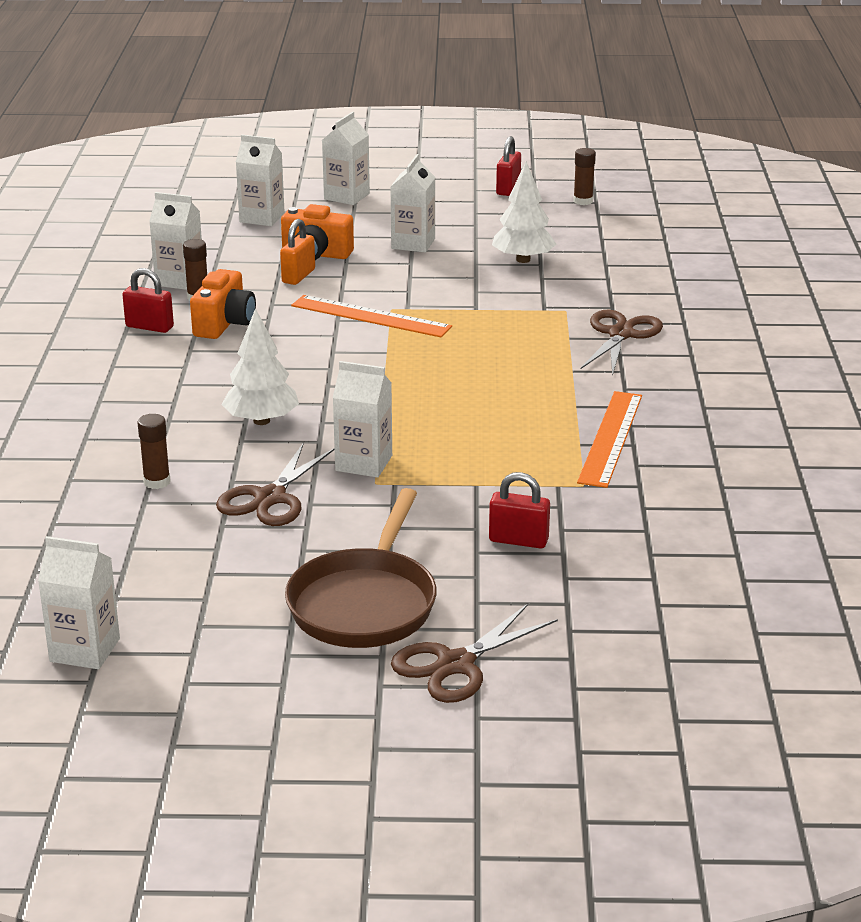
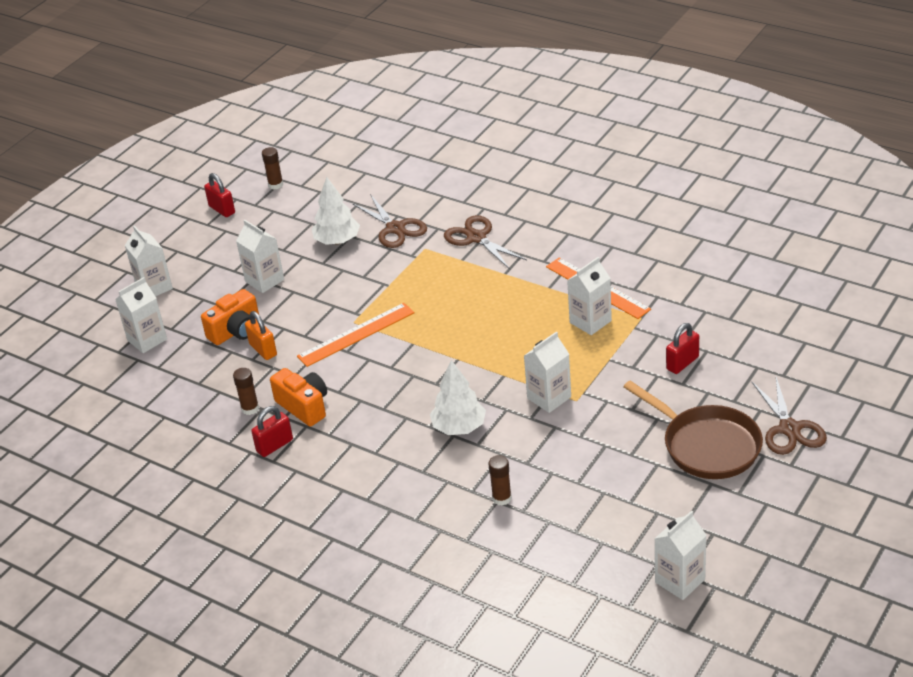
camera: 55 degrees left, 10 degrees up
(179, 280) = (212, 411): white carton -> white carton (590, 321)
(270, 498) = (560, 451): brown scissors -> brown scissors (395, 228)

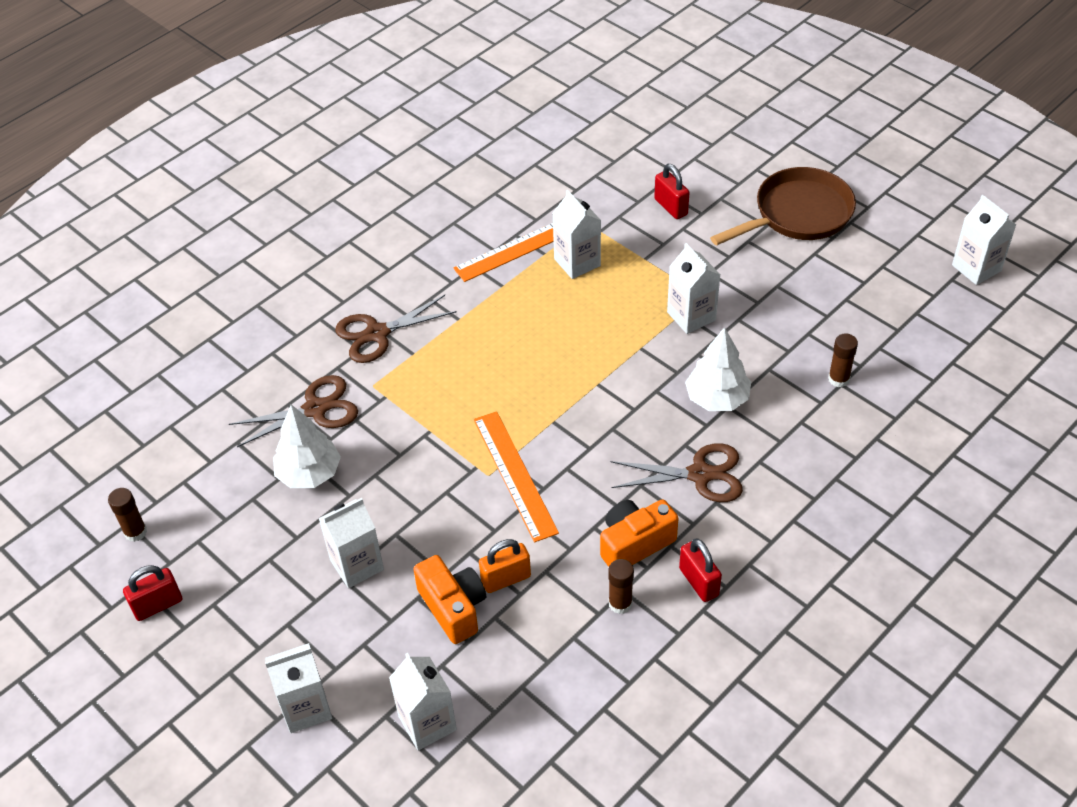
camera: 80 degrees left, 10 degrees up
(789, 429) = (789, 156): brown scissors -> brown scissors (700, 474)

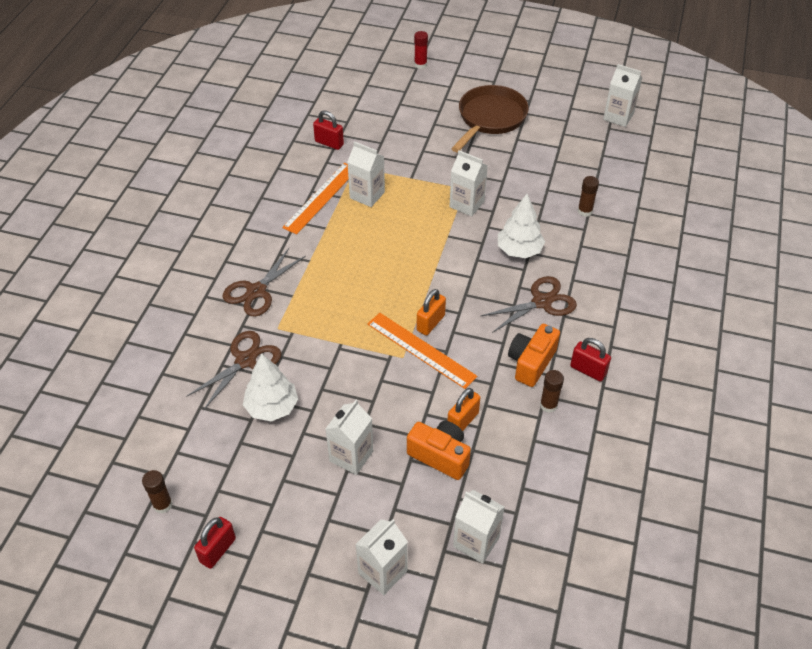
camera: 30 degrees left, 0 degrees up
(547, 447) = (430, 323): none -> orange padlock
(671, 207) = (405, 139): red padlock -> red padlock (329, 143)
(755, 114) = (420, 64): none -> red glue stick

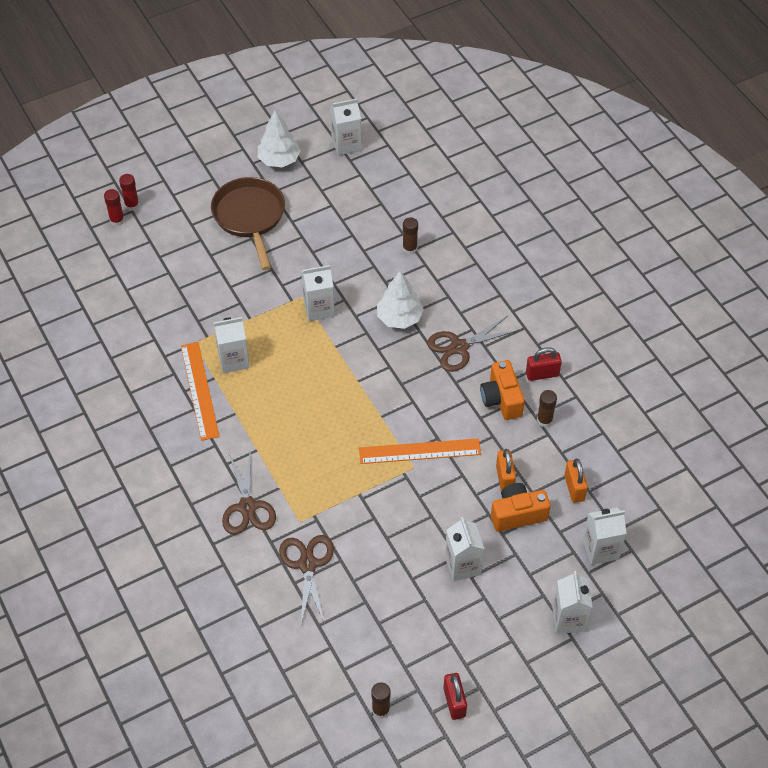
camera: 45 degrees left, 5 degrees up
(272, 407) = (369, 580): white tree -> white tree (279, 160)
(329, 143) = (145, 337): red padlock -> none
(400, 67) = (117, 220): none -> red glue stick
(430, 323) = (403, 426): orange padlock -> orange padlock (574, 488)
(541, 302) = (459, 347): brown scissors -> brown scissors turned 135 degrees counterclockwise

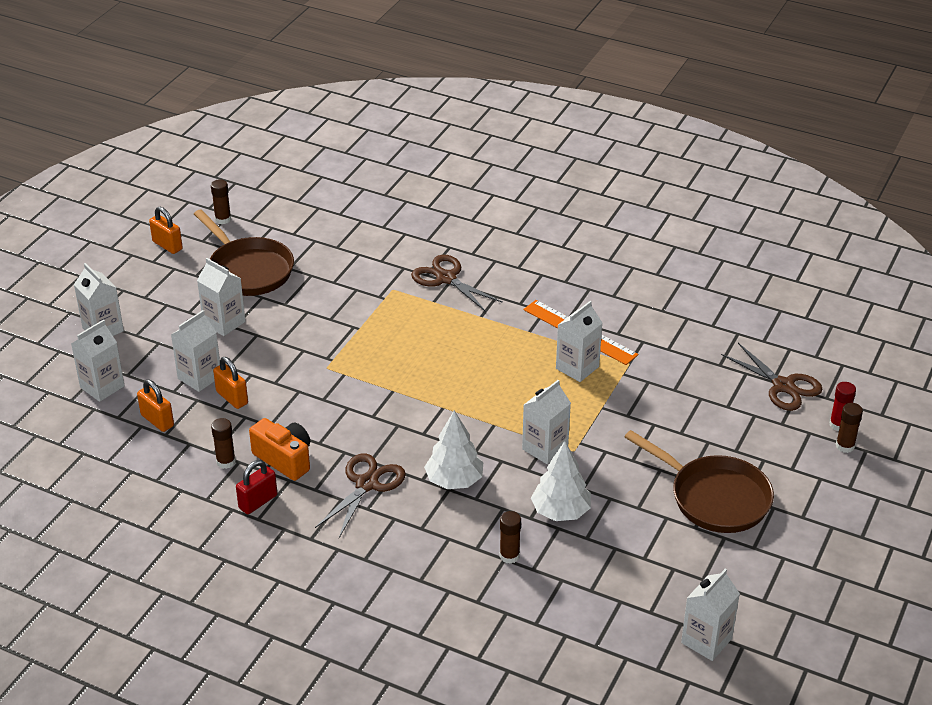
camera: 145 degrees right, 15 degrees down
(132, 205) = (845, 446): red glue stick -> brown glue stick
(279, 160) = (759, 577): white tree -> white tree (560, 511)
(307, 564) = (358, 268): brown scissors -> brown scissors (783, 386)
(402, 620) = (248, 270): none -> brown pan
(419, 451) = (331, 381): orange ruler -> none
(454, 702) = (167, 245): red padlock -> orange padlock
(517, 514) = (199, 377): orange camera -> white carton

